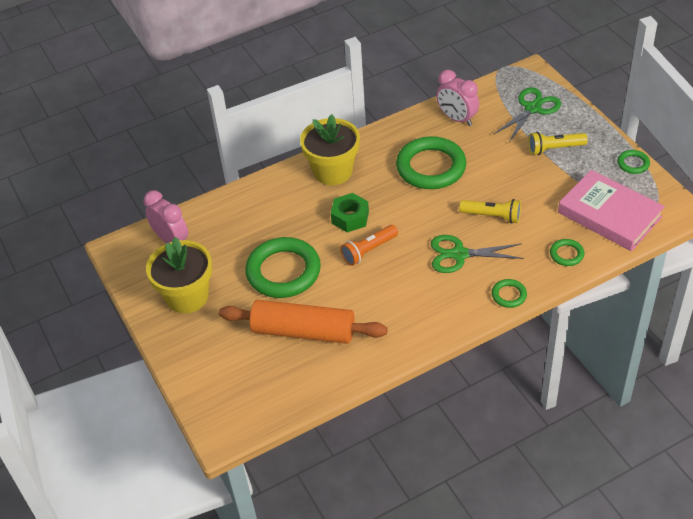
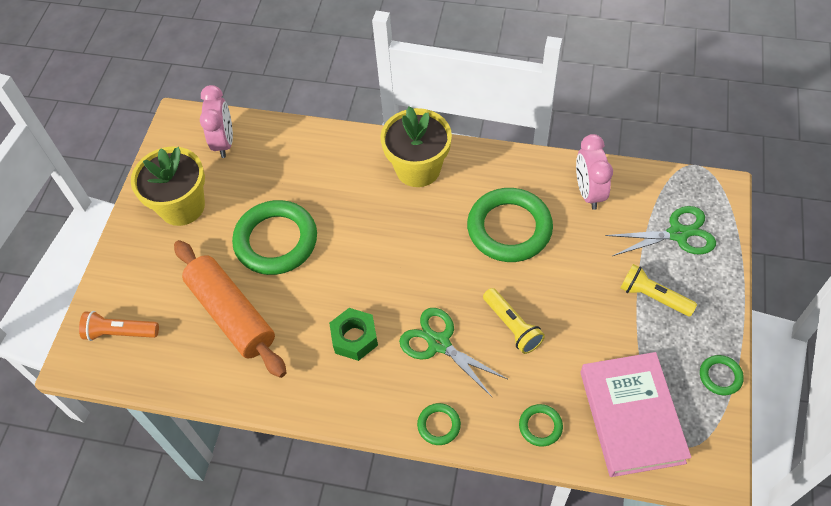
camera: 40 degrees right, 10 degrees up
(350, 217) = (384, 228): green nut -> green nut (354, 338)
(369, 250) = (365, 275): orange flashlight -> orange flashlight (120, 332)

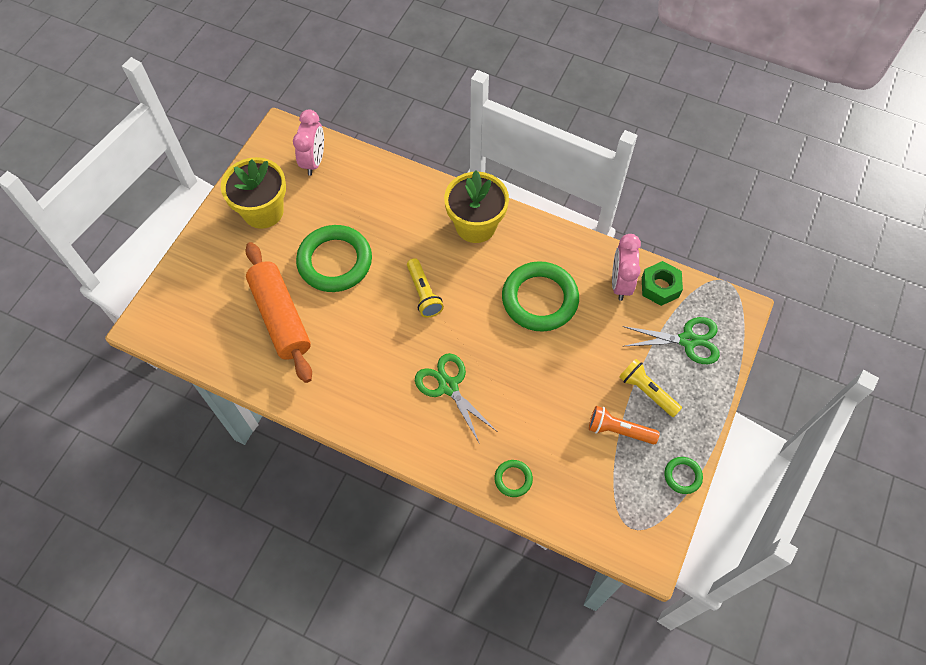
camera: 10 degrees right, 5 degrees up
(120, 332) = (185, 310): orange flashlight -> orange flashlight (619, 430)
(354, 338) = (378, 363): green nut -> green nut (660, 287)
(439, 425) = (427, 456): green ring -> none
(512, 326) = (515, 387): yellow flashlight -> yellow flashlight (423, 293)
(631, 416) = (594, 491): pink book -> none

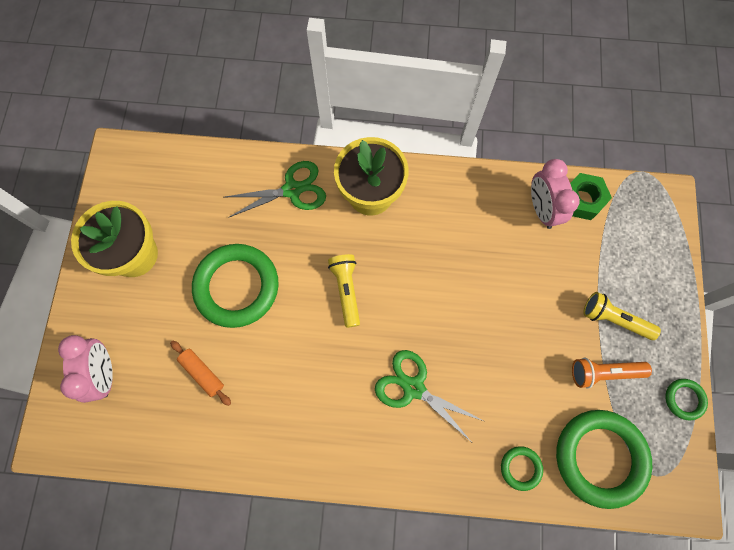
camera: 20 degrees left, 10 degrees up
(280, 317) = (202, 373): orange rolling pin -> orange rolling pin, size x0.46
(314, 161) = (168, 177): pink clock -> pink clock (105, 373)
(423, 293) = (346, 290): yellow flashlight -> yellow flashlight turned 150 degrees counterclockwise
(539, 299) = (468, 255): green ring -> green ring (600, 457)
(688, 340) = (631, 249): green scissors -> green scissors (292, 190)

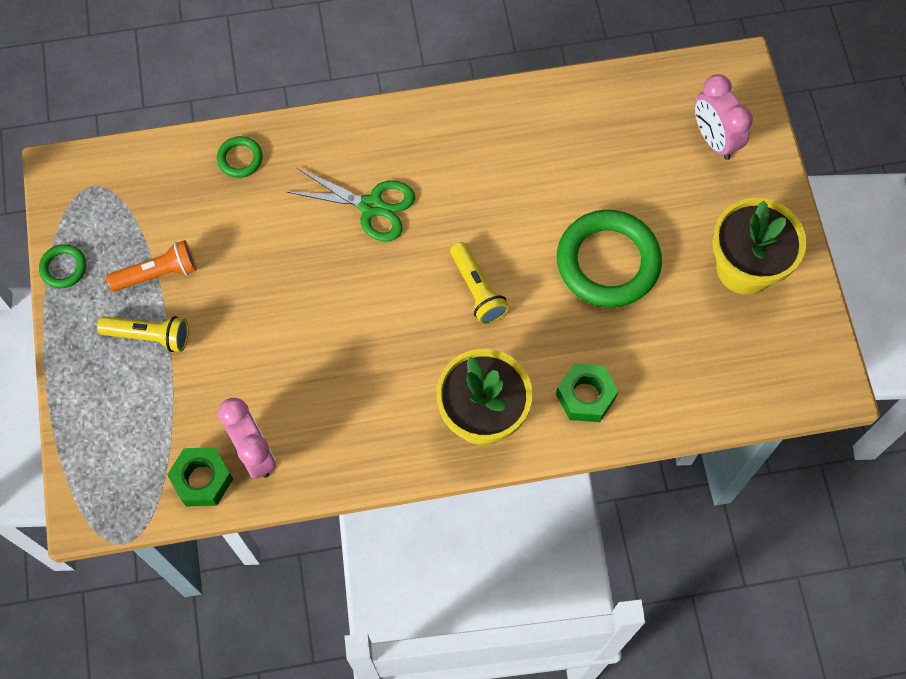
camera: 165 degrees right, 5 degrees down
(202, 373) = (608, 165): orange rolling pin -> none
(292, 190) = (585, 396): green scissors -> green nut
(600, 457) = (156, 188): green ring -> none

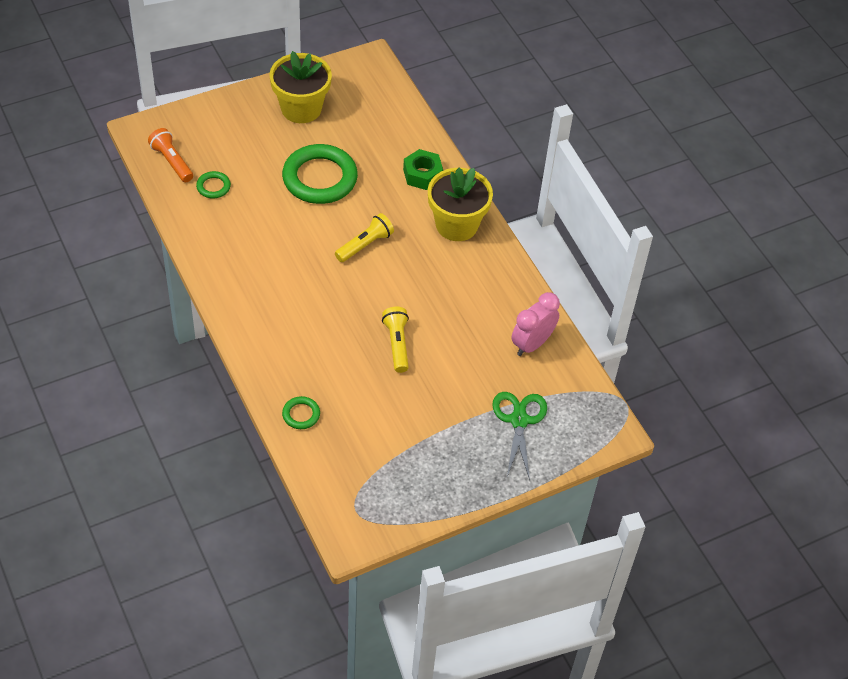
camera: 110 degrees left, 15 degrees down
(63, 268) = (434, 508): green ring -> green ring (213, 187)
(149, 336) = (469, 432): yellow flashlight -> yellow flashlight (397, 344)
(157, 273) = (417, 442): orange flashlight -> orange flashlight (172, 162)
(202, 479) = (563, 369): green nut -> none
(371, 206) = (317, 320): green scissors -> green scissors (519, 420)
(714, 139) = (204, 136): pink clock -> none

